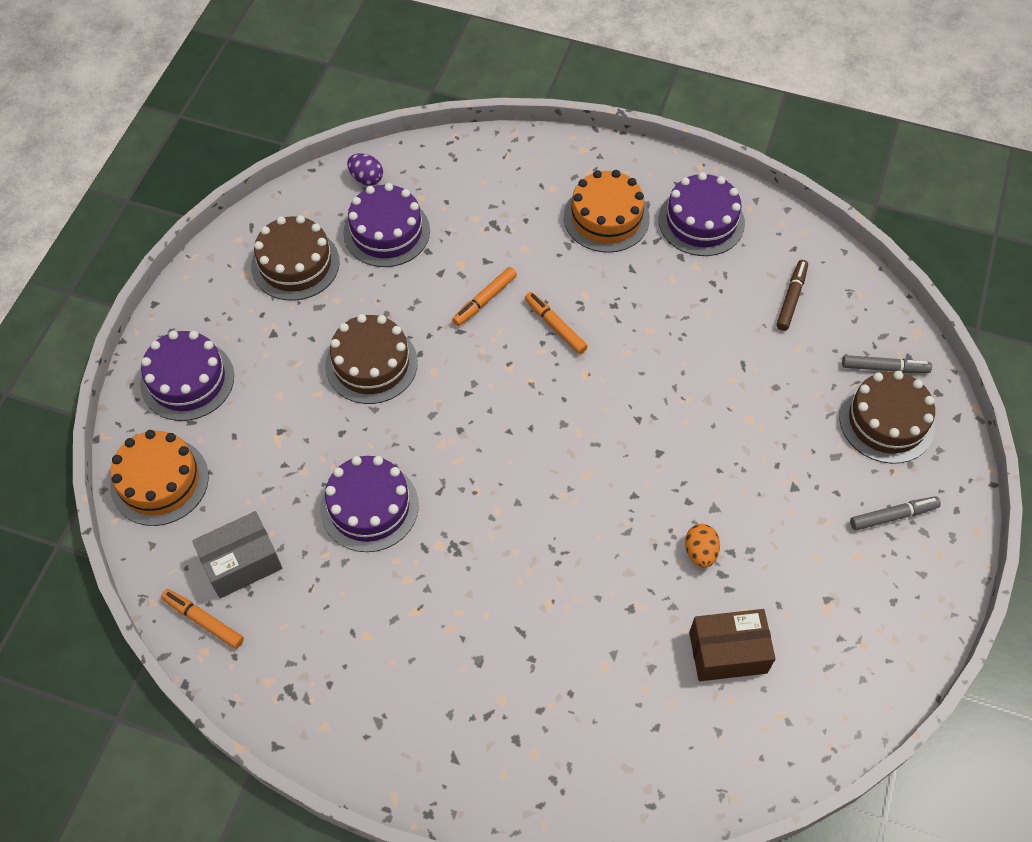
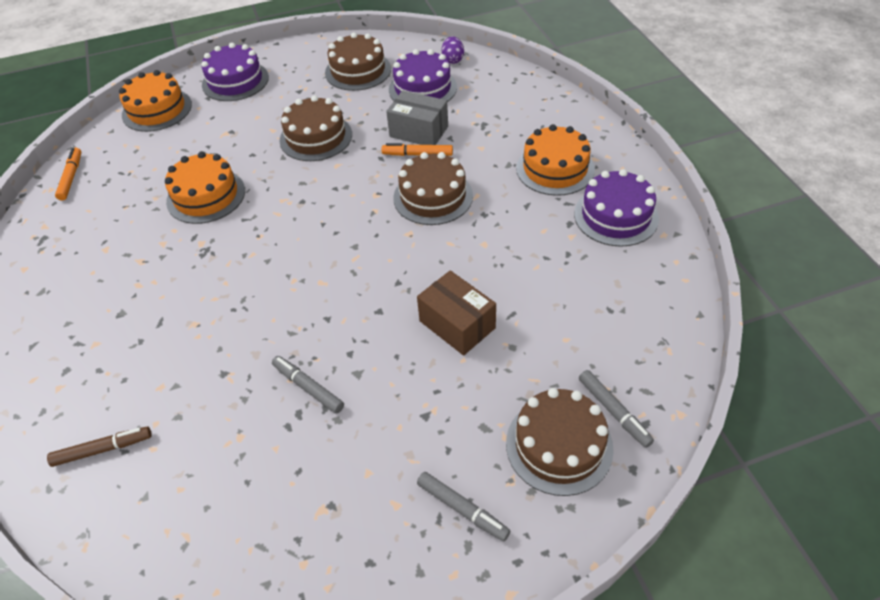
camera: 55 degrees right, 10 degrees down
(241, 563) = (123, 169): grey box -> grey box (419, 131)
(369, 506) = (206, 196): purple cake -> orange cake
(555, 326) = (433, 196): orange marker -> brown cake
(700, 552) = (308, 387): orange egg -> grey marker
(728, 652) = (225, 460): brown box -> brown box (457, 324)
(791, 298) = (610, 308): brown marker -> brown marker (103, 449)

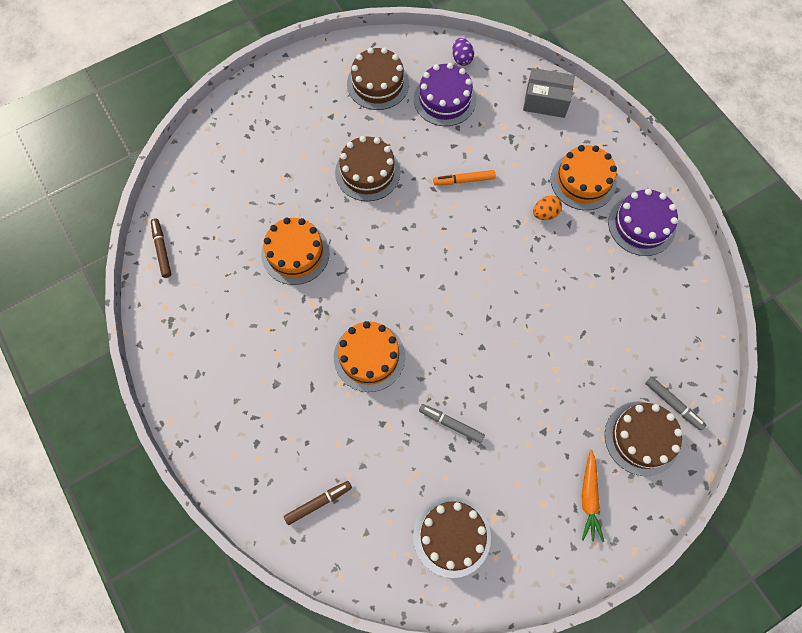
camera: 15 degrees left, 20 degrees up
(71, 177) = (162, 250): orange marker -> brown marker
(157, 110) = (204, 157): orange cake -> orange cake (369, 357)
(235, 81) = (265, 111): purple cake -> none
(419, 131) = (457, 153): grey box -> grey box (545, 101)
(433, 196) = (490, 226): brown cake -> brown cake (452, 536)
(457, 324) = (545, 349): brown box -> none
(462, 509) = (589, 498): grey marker -> orange carrot
(500, 192) = (545, 213): none -> orange egg

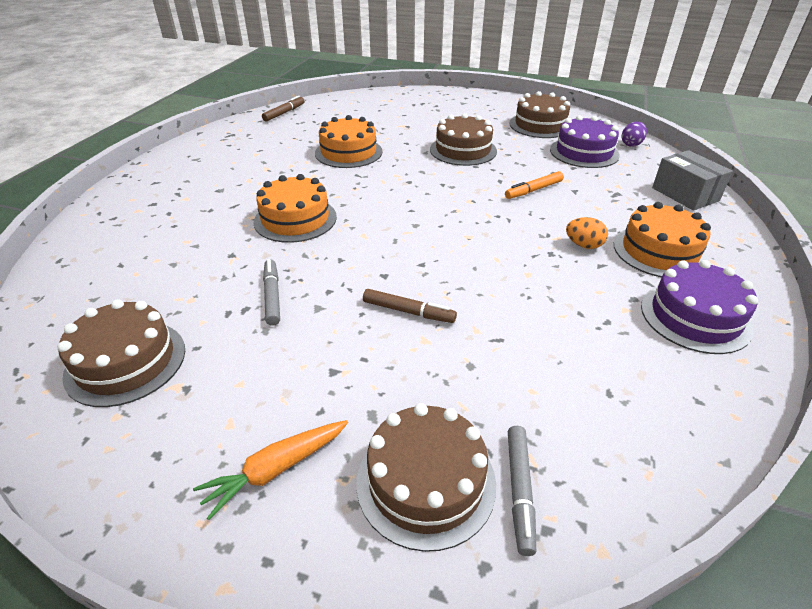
camera: 50 degrees right, 30 degrees down
(318, 503) = (111, 257): brown marker -> brown marker (408, 311)
(464, 180) = (533, 190): orange marker -> orange marker turned 75 degrees counterclockwise

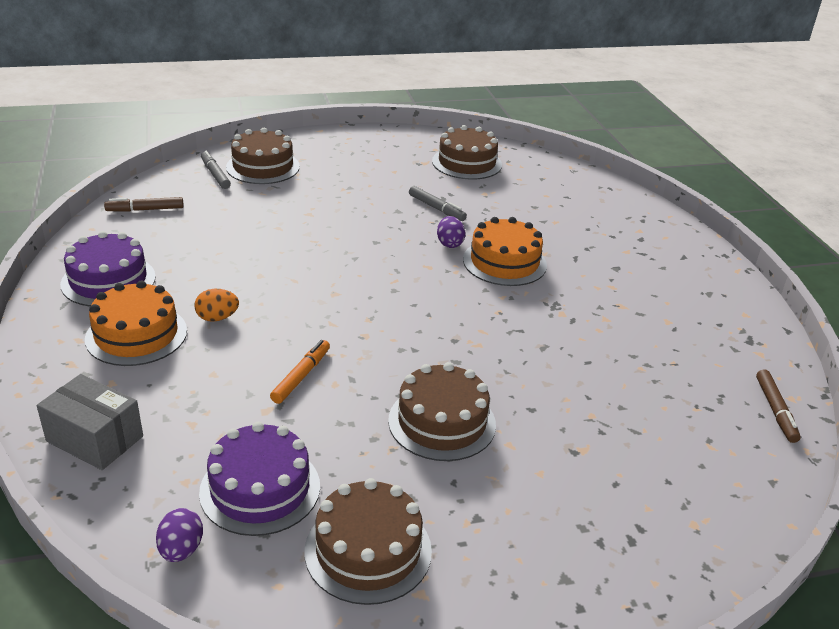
camera: 145 degrees right, 5 degrees down
(275, 470) = (336, 154): orange carrot -> none
(316, 250) = (449, 243): none -> purple egg
(348, 152) = (576, 361): orange cake -> none
(408, 311) = (334, 225): brown marker -> brown marker (145, 210)

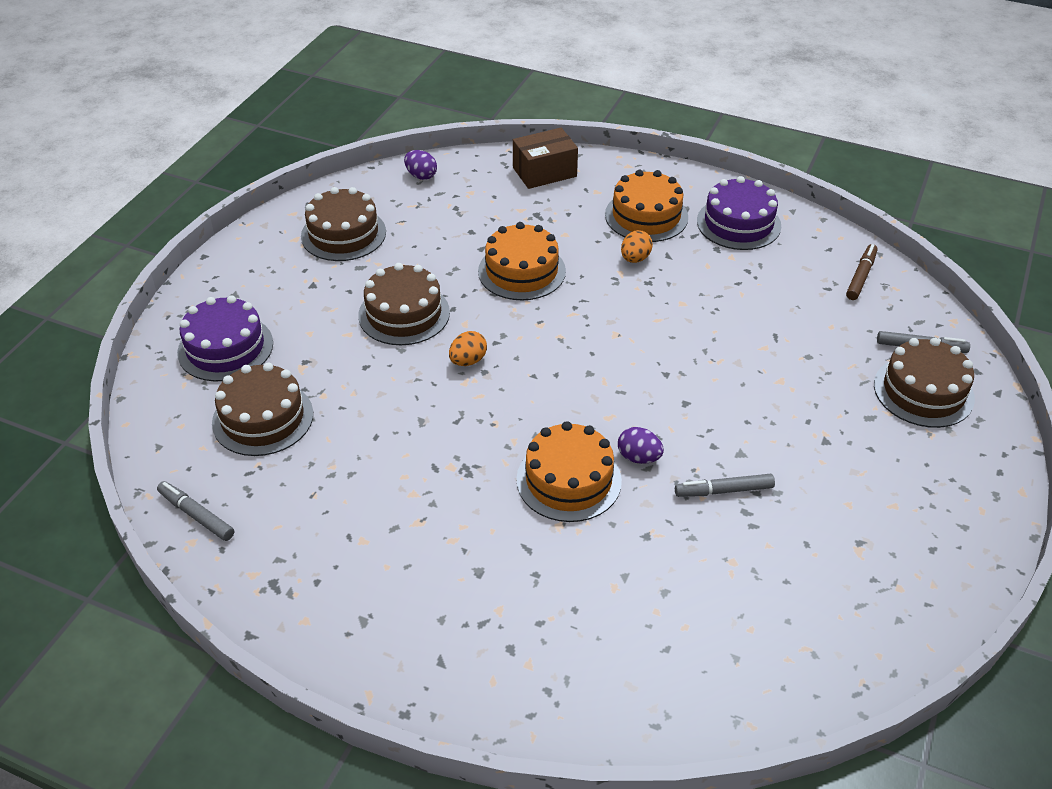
camera: 130 degrees right, 10 degrees up
(95, 439) = (544, 172): grey box -> brown box
(260, 489) = (434, 215): purple cake -> purple cake (225, 348)
(301, 376) = (521, 271): orange marker -> orange cake
(453, 354) = (468, 361): none -> orange egg
(466, 163) = (833, 597): brown cake -> brown cake (263, 418)
(775, 410) = (196, 515): brown marker -> grey marker

